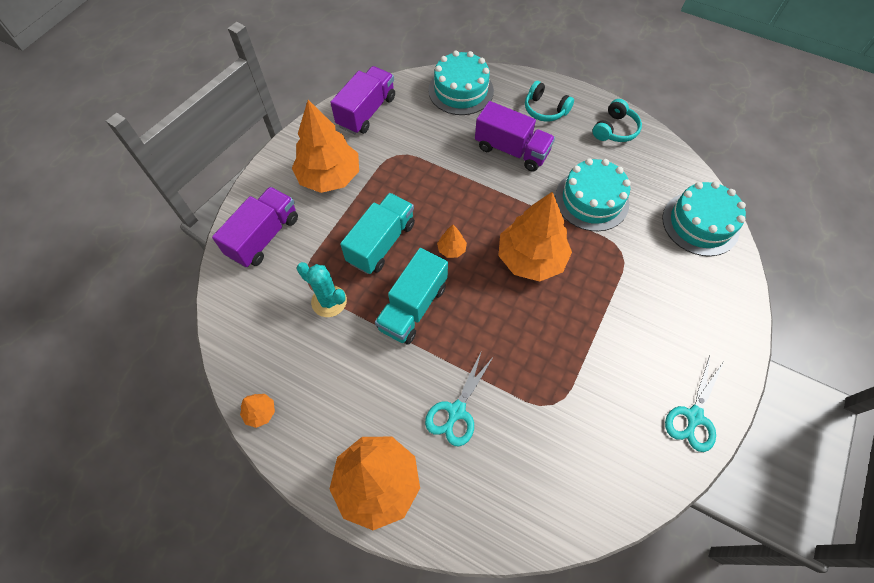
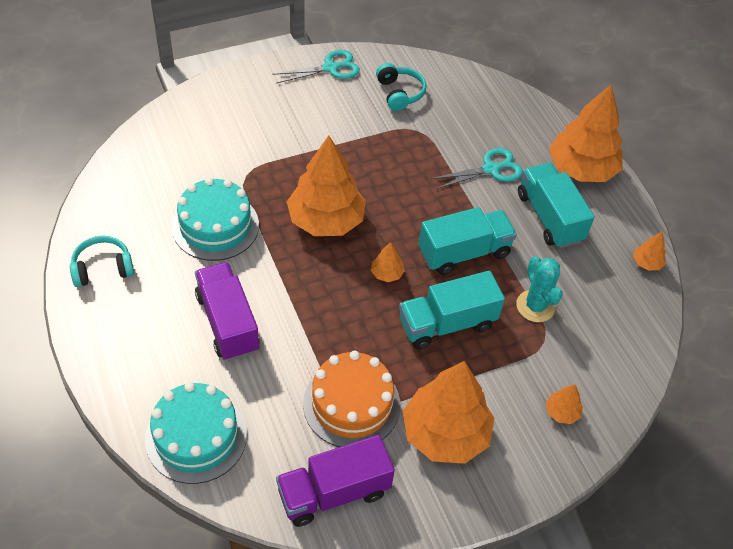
camera: 145 degrees left, 10 degrees down
(264, 237) = (562, 412): purple truck -> orange tree
(370, 396) = (549, 217): none -> turquoise truck
(397, 156) = (351, 404): none -> orange cake
(545, 109) = (138, 341): turquoise headphones -> turquoise headphones (399, 93)
(700, 223) = (155, 149): turquoise cake -> none

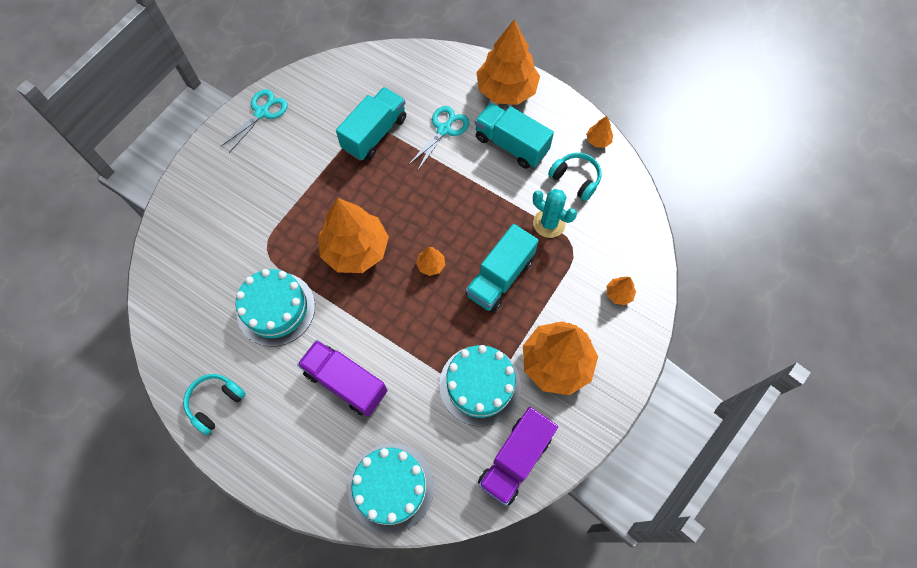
camera: 30 degrees left, 15 degrees up
(351, 404) = (480, 385): orange cake -> turquoise cake
(399, 93) = (332, 104): turquoise headphones -> turquoise headphones (575, 179)
(464, 253) = (472, 212): turquoise truck -> turquoise truck (374, 133)

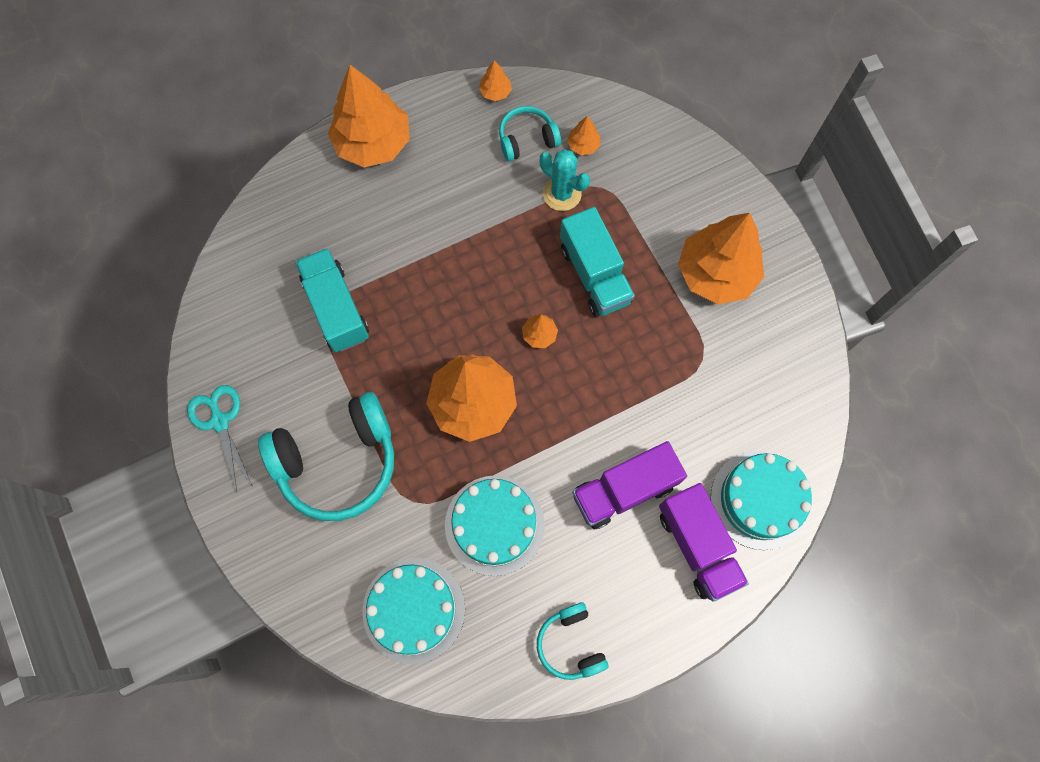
camera: 60 degrees left, 5 degrees up
(270, 191) = (338, 462): none -> turquoise headphones
(444, 130) = (381, 233): turquoise scissors -> none
(480, 385) = (699, 358): turquoise cake -> turquoise cake (414, 609)
(511, 145) = (445, 177): turquoise truck -> none
(515, 459) = (792, 366): purple truck -> purple truck (697, 545)
(549, 223) = (562, 194): turquoise cactus -> turquoise cactus turned 60 degrees clockwise
(619, 294) = (677, 175): orange tree -> orange tree (583, 145)

